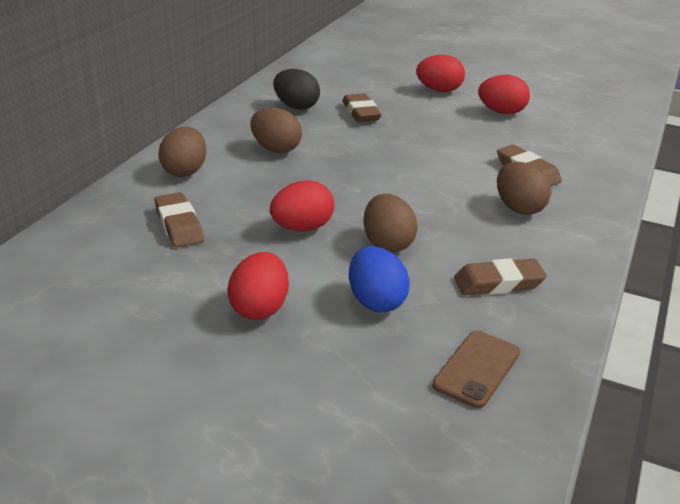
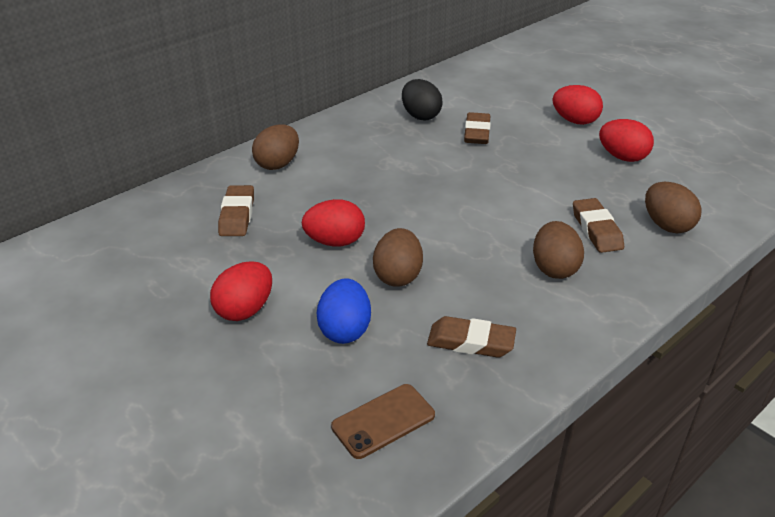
camera: 25 degrees right, 5 degrees up
(276, 149) = (370, 157): brown egg -> brown egg (666, 225)

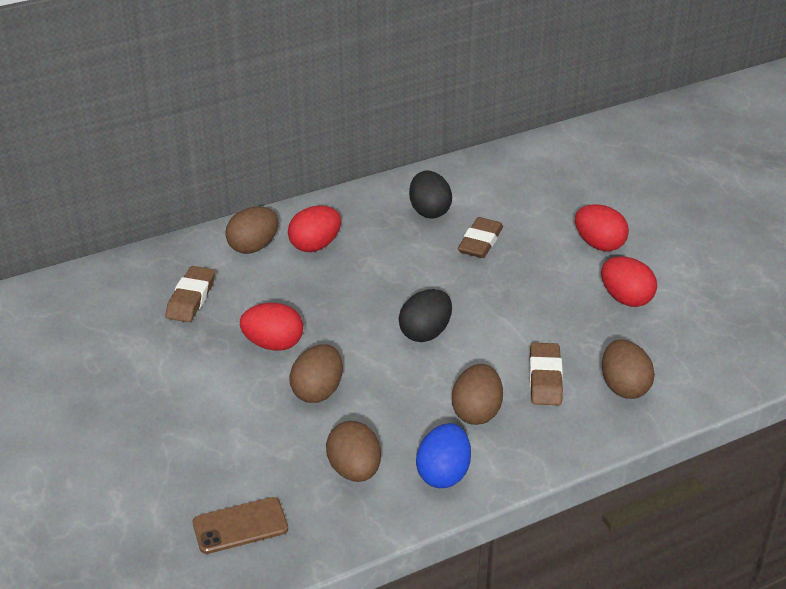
camera: 15 degrees right, 0 degrees up
(245, 310) = (161, 398): red egg -> red egg (315, 245)
(345, 330) = (243, 436): blue egg -> blue egg (443, 474)
(470, 210) = (425, 333): none -> black egg
(471, 342) = (354, 470): brown eraser -> brown egg

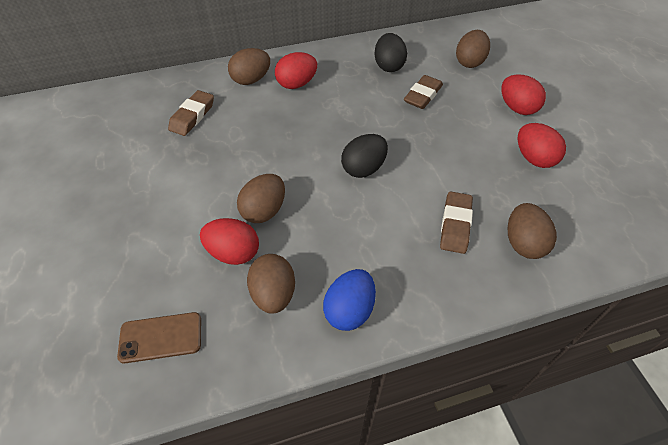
camera: 10 degrees right, 15 degrees up
(273, 344) = (241, 163): red egg -> red egg (233, 253)
(476, 412) = (391, 250): brown egg -> brown egg (469, 62)

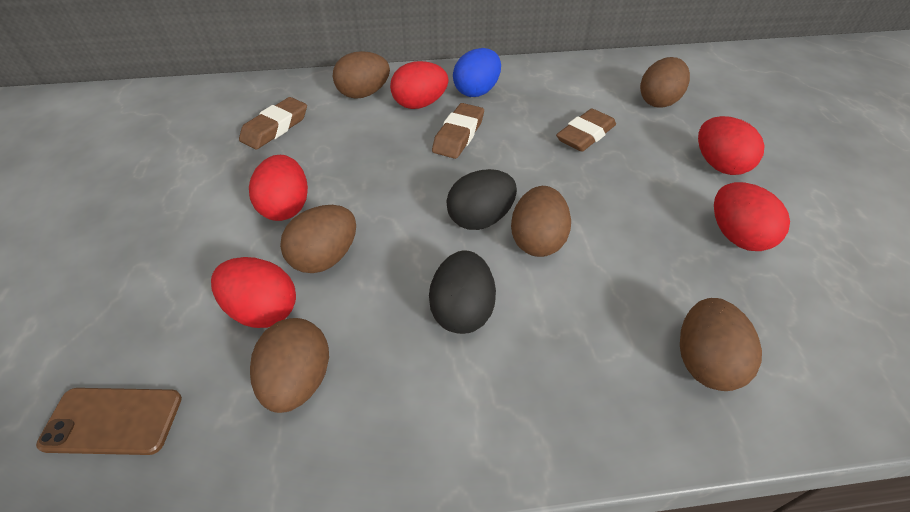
camera: 10 degrees right, 5 degrees down
(223, 178) = (286, 207): none -> red egg
(349, 310) = (404, 426): blue egg -> blue egg (477, 91)
(388, 66) = (546, 95): black egg -> black egg (462, 310)
(405, 179) = (537, 240): none -> brown egg
(455, 225) = (599, 317): brown eraser -> brown eraser (458, 135)

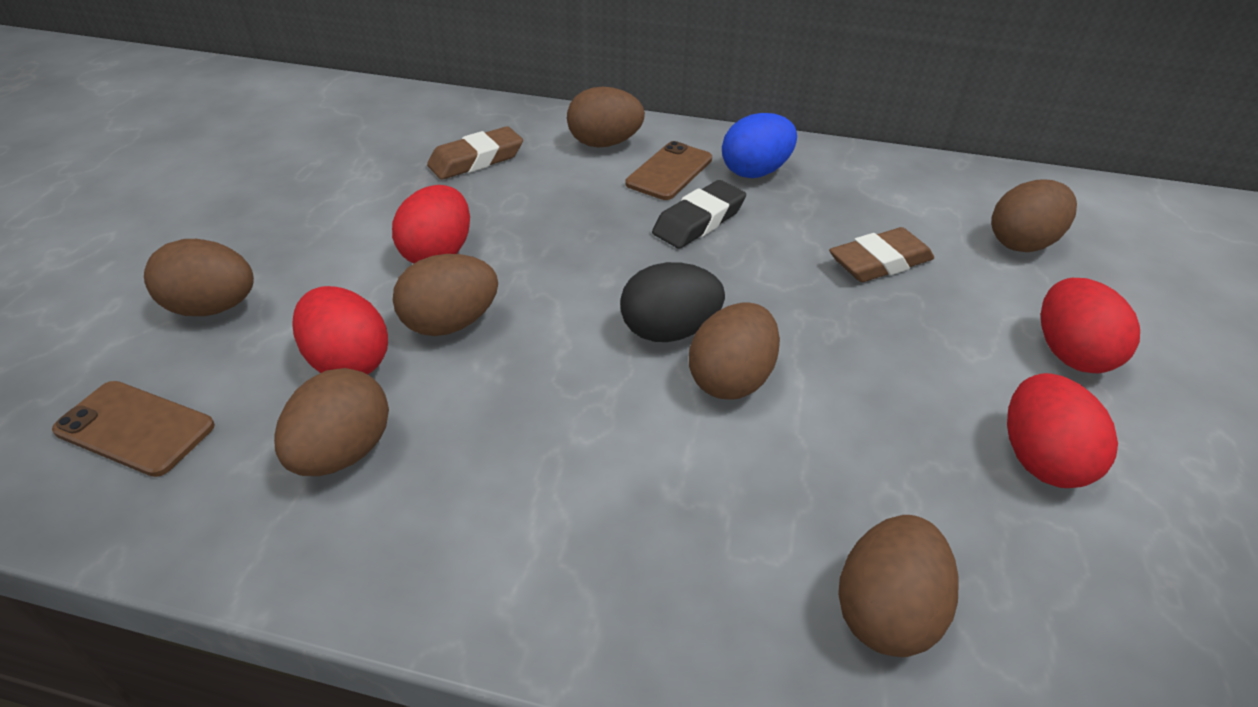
camera: 20 degrees right, 5 degrees down
(124, 301) = (213, 308): none -> brown egg
(420, 104) = (669, 171): red egg -> brown phone
(458, 135) = (698, 221): brown eraser -> black eraser
(462, 310) = (581, 435): black egg -> none

